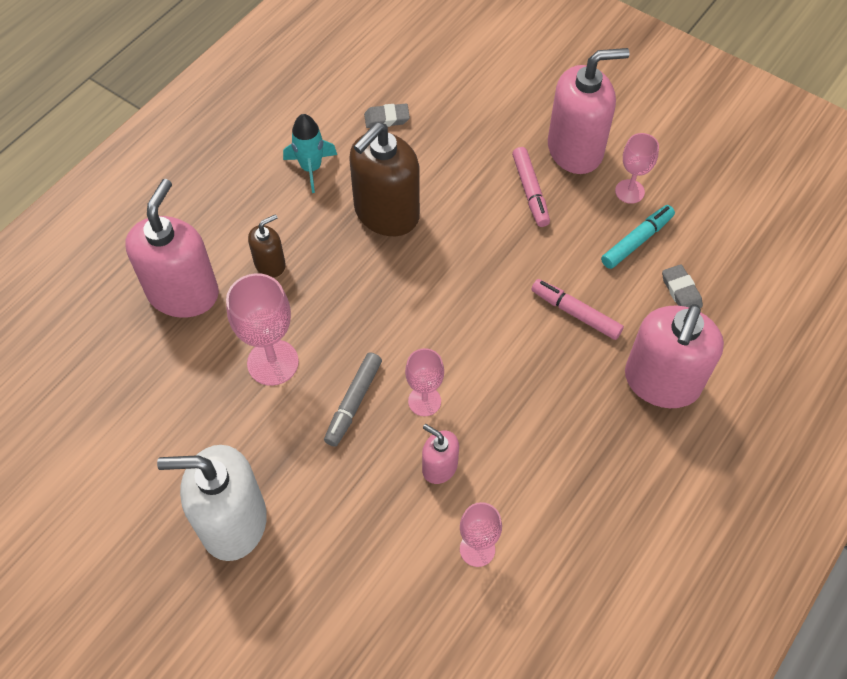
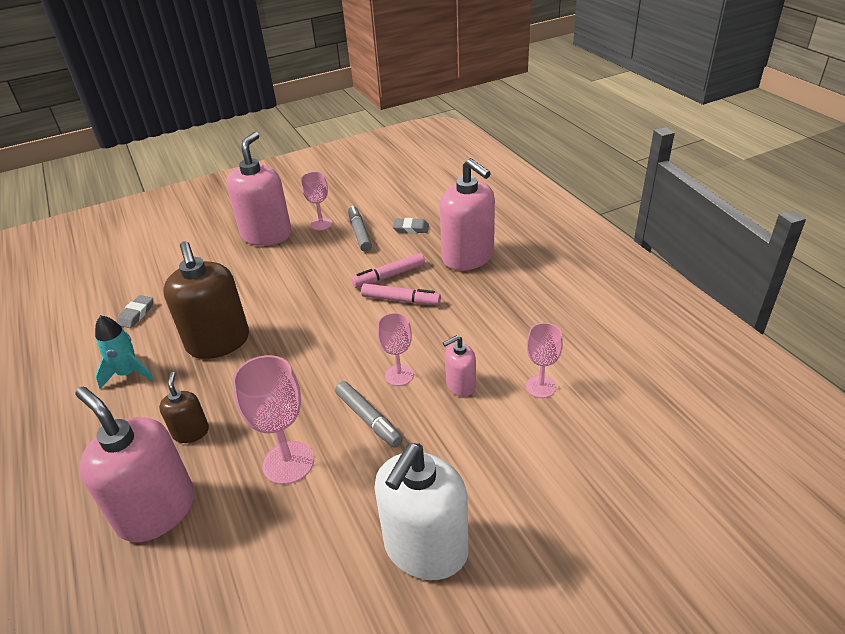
camera: 60 degrees left, 20 degrees down
(530, 191) = (277, 264): pink marker -> pink marker (401, 300)
(637, 241) = (359, 233): turquoise marker -> grey marker

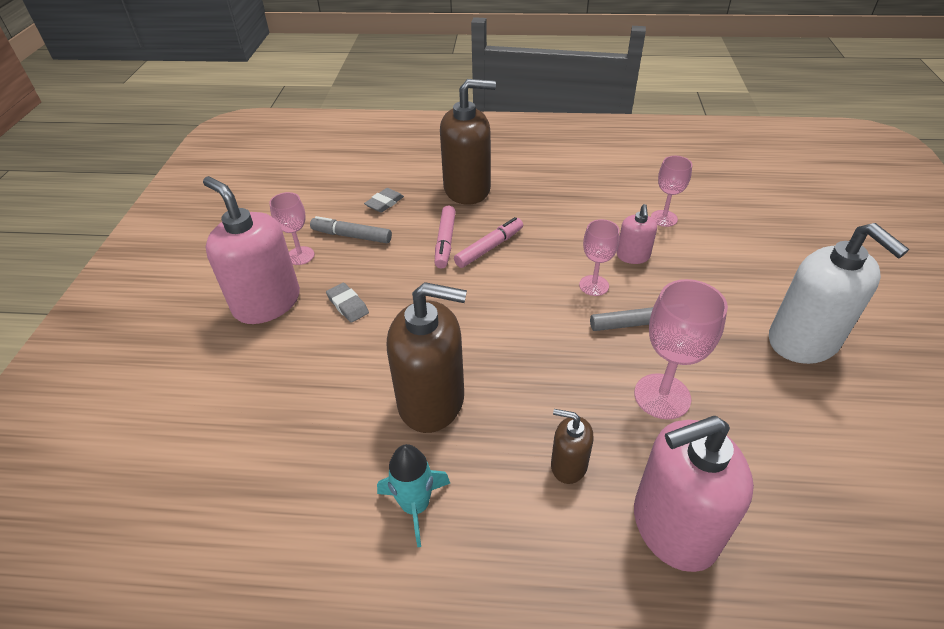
camera: 60 degrees left, 5 degrees up
(136, 314) = (295, 471): grey eraser -> grey eraser (348, 305)
(468, 257) = (467, 189): pink soap dispenser -> brown soap dispenser

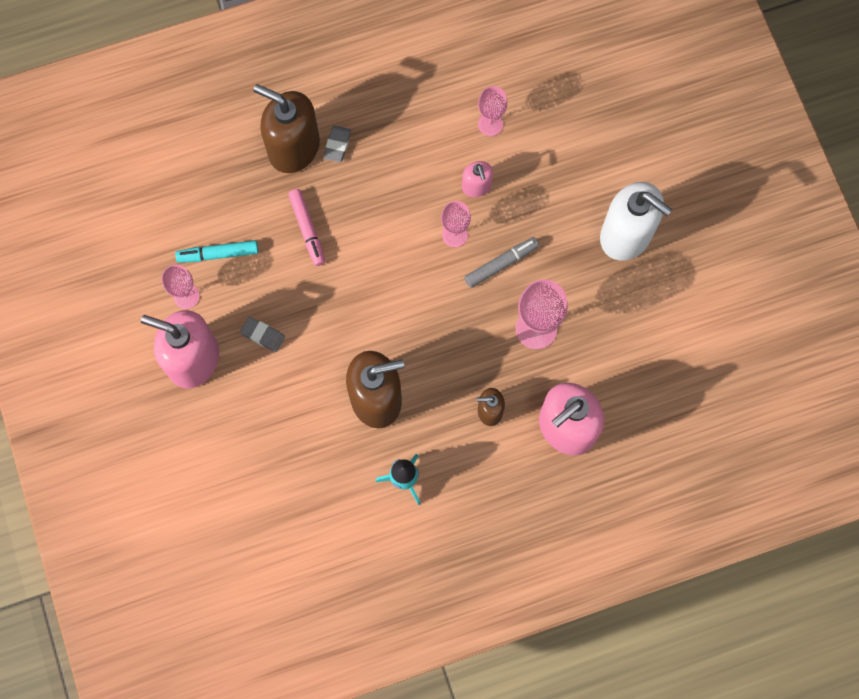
camera: 25 degrees left, 30 degrees up
(351, 236) = (218, 254): grey marker -> turquoise marker
(384, 203) = (223, 198): grey eraser -> grey eraser (337, 145)
(467, 189) = (293, 147): brown soap dispenser -> brown soap dispenser turned 120 degrees counterclockwise
(489, 248) = (350, 222): pink marker -> none

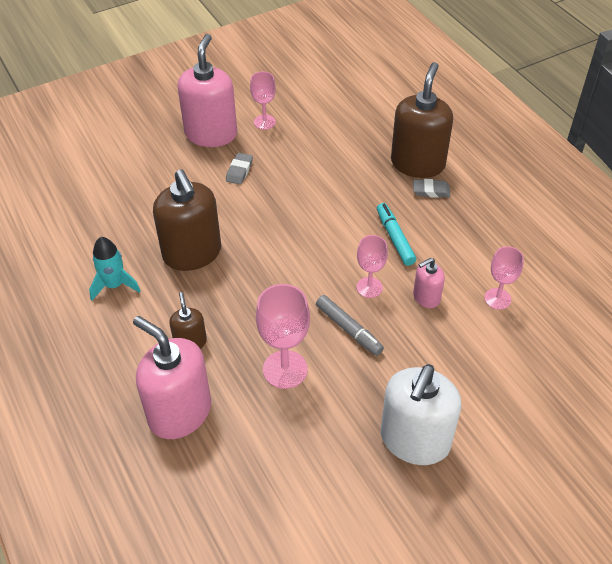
camera: 80 degrees right, 25 degrees down
(218, 254) = (306, 134): turquoise marker -> turquoise marker (395, 238)
(307, 229) = (343, 183): pink marker -> none

